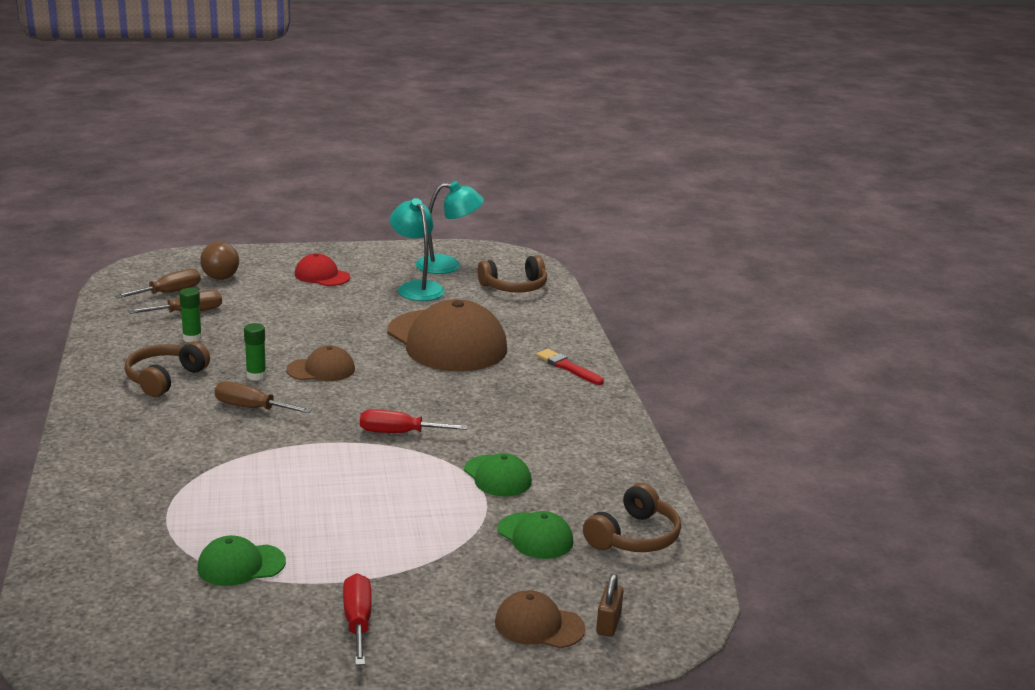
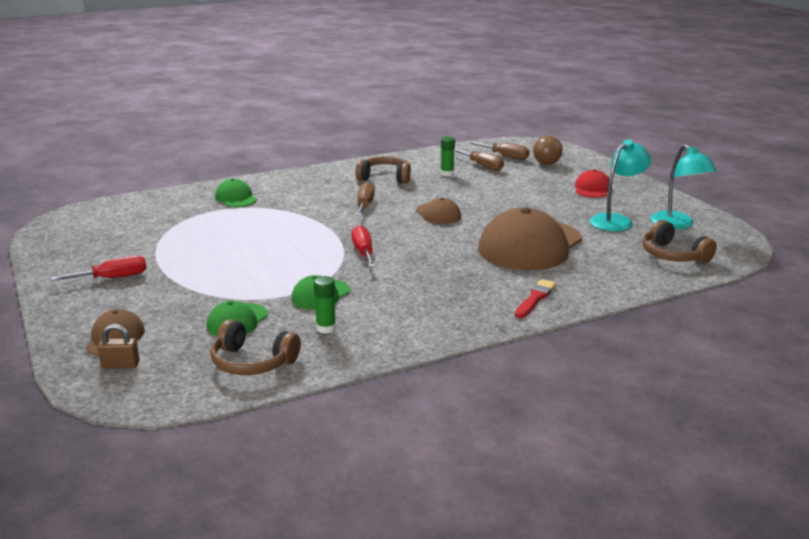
camera: 75 degrees right, 0 degrees up
(241, 565) = (170, 236): green cap -> green cap (236, 198)
(256, 376) = (411, 198): green glue stick -> green glue stick (326, 328)

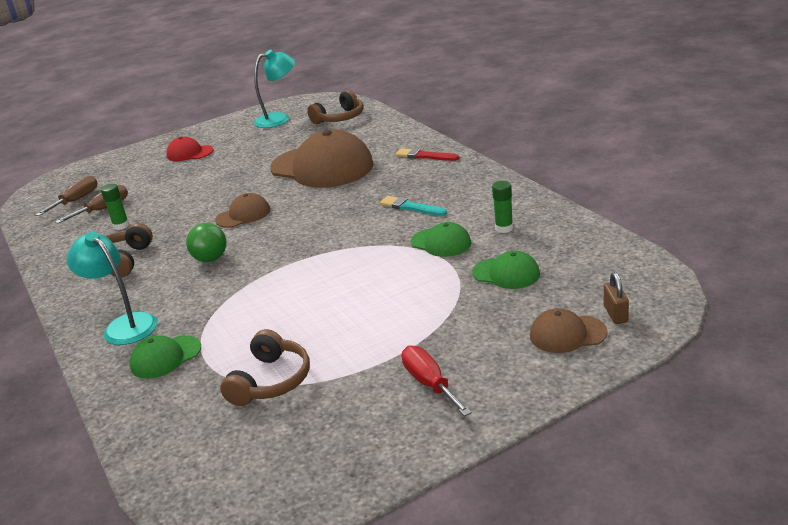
camera: 90 degrees left, 5 degrees up
(252, 362) = (576, 249): brown headphones -> brown headphones (271, 381)
(363, 252) = (341, 238): red screwdriver -> none
(364, 205) = (210, 259): brown screwdriver -> green ball
(406, 284) = (410, 207): none -> turquoise brush
(546, 164) = (110, 178): brown ball -> none
(616, 220) = (268, 139): turquoise lamp -> turquoise lamp (124, 325)

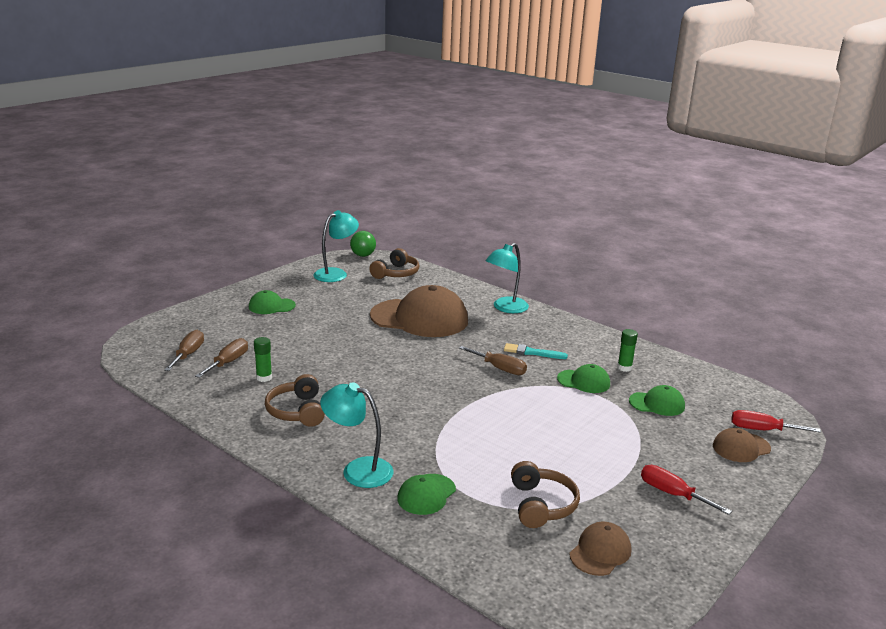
camera: 25 degrees left, 5 degrees down
(189, 153) = (271, 306): red cap -> green cap
(210, 259) = (388, 405): green ball -> green ball (363, 255)
(243, 215) = (383, 363): brown cap -> brown cap (600, 552)
(359, 224) = (499, 368): none -> brown screwdriver
(424, 156) = (505, 308): red brush -> turquoise lamp
(615, 314) = (762, 430): brown padlock -> red screwdriver

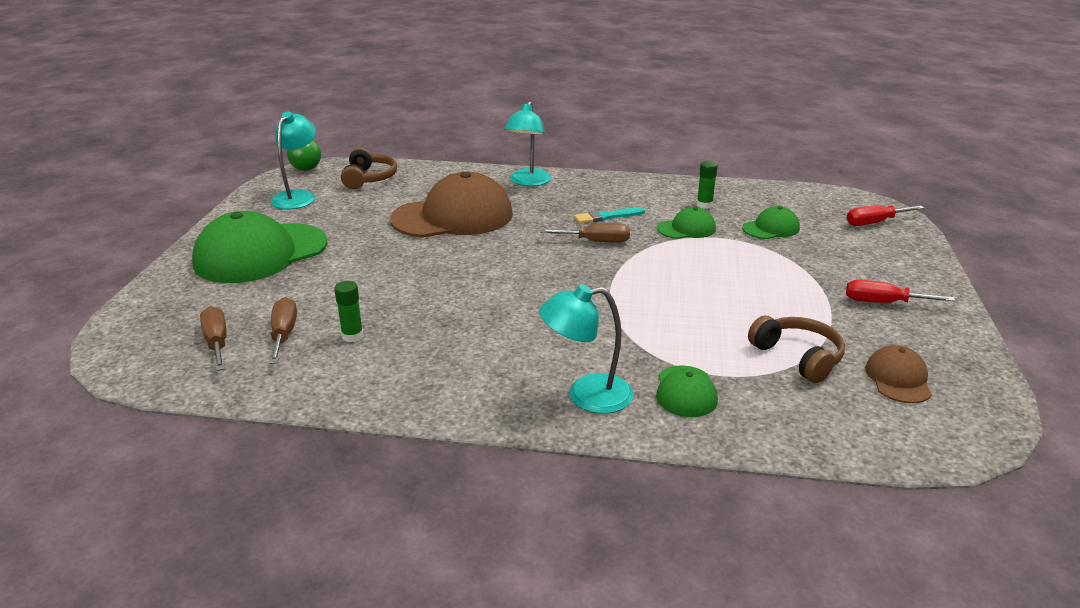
camera: 30 degrees left, 5 degrees up
(271, 306) = (261, 253): green cap -> green cap, size x2.11
(297, 411) = (439, 359): brown headphones -> none
(741, 447) = (879, 243): brown cap -> none

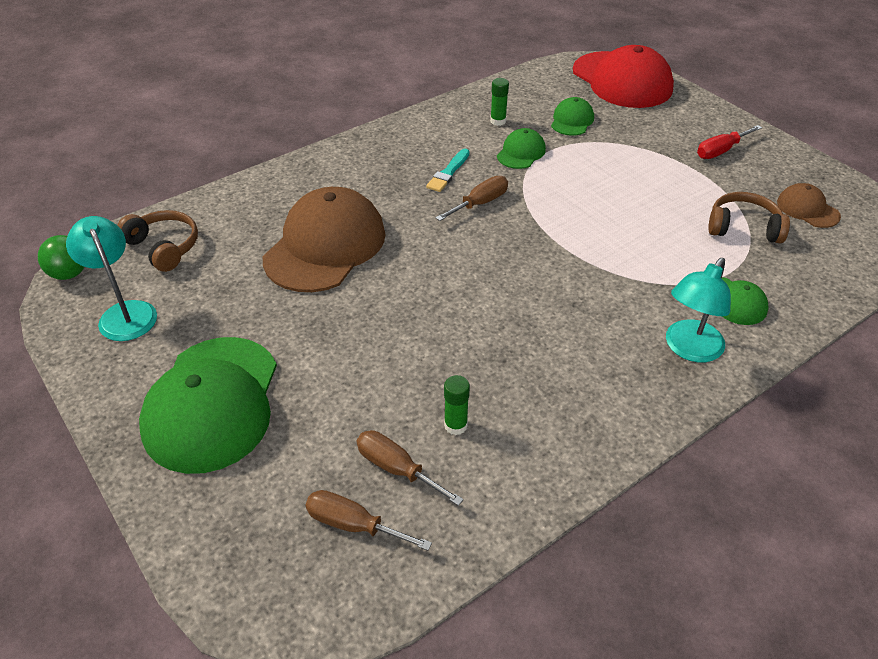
camera: 45 degrees left, 15 degrees up
(528, 182) = (326, 169): turquoise lamp -> none
(874, 223) = (622, 80): red screwdriver -> red cap

